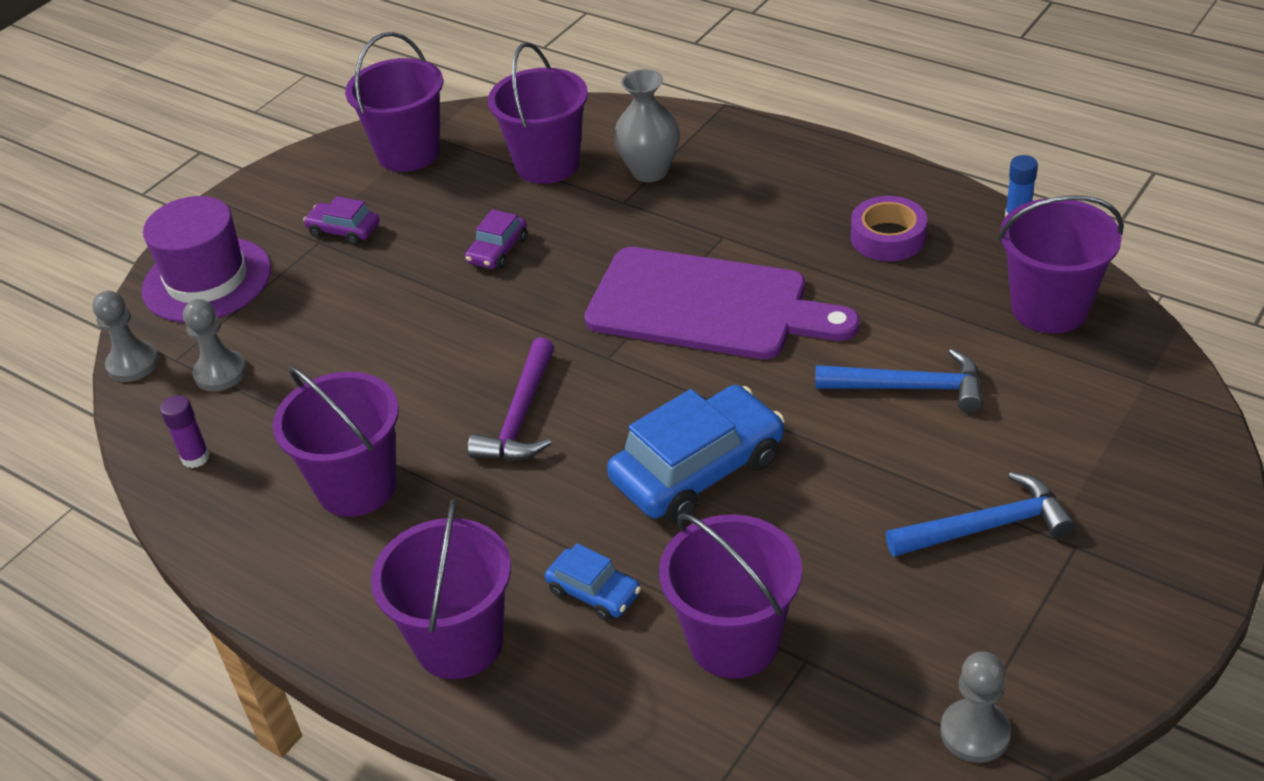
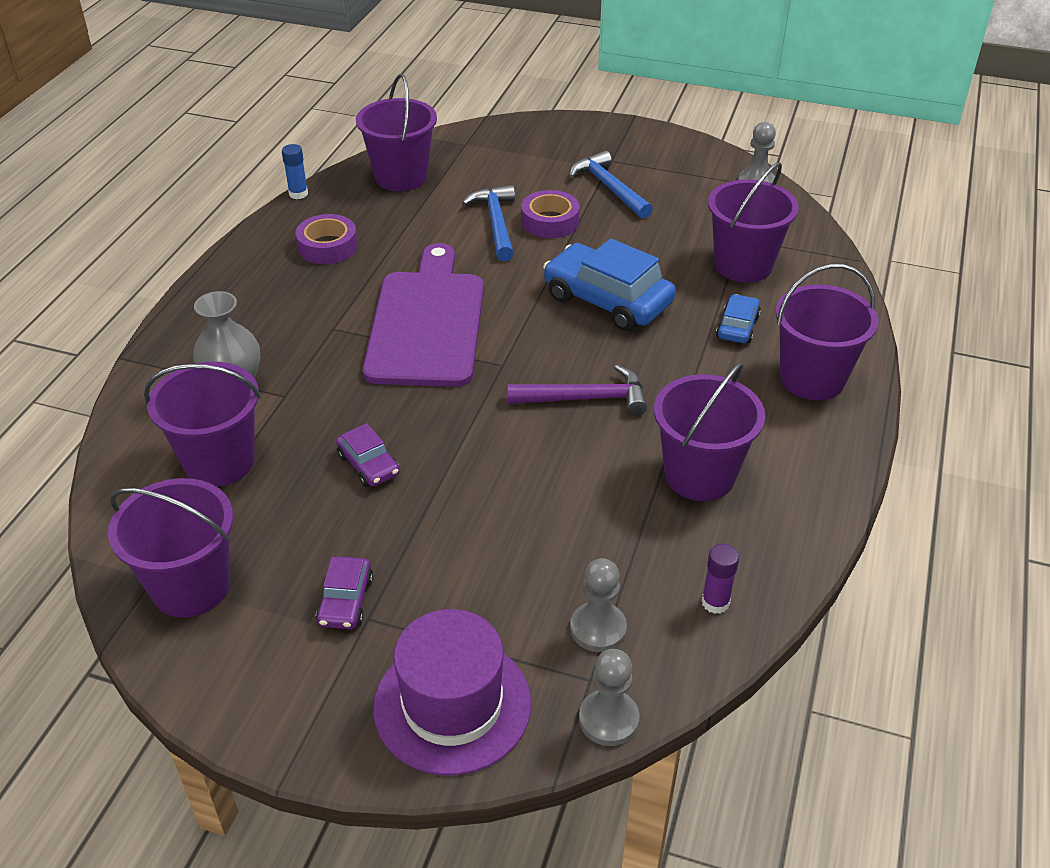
camera: 110 degrees left, 0 degrees up
(497, 250) = (368, 465): purple car -> purple car turned 45 degrees clockwise
(903, 443) = (550, 221): none -> purple tape

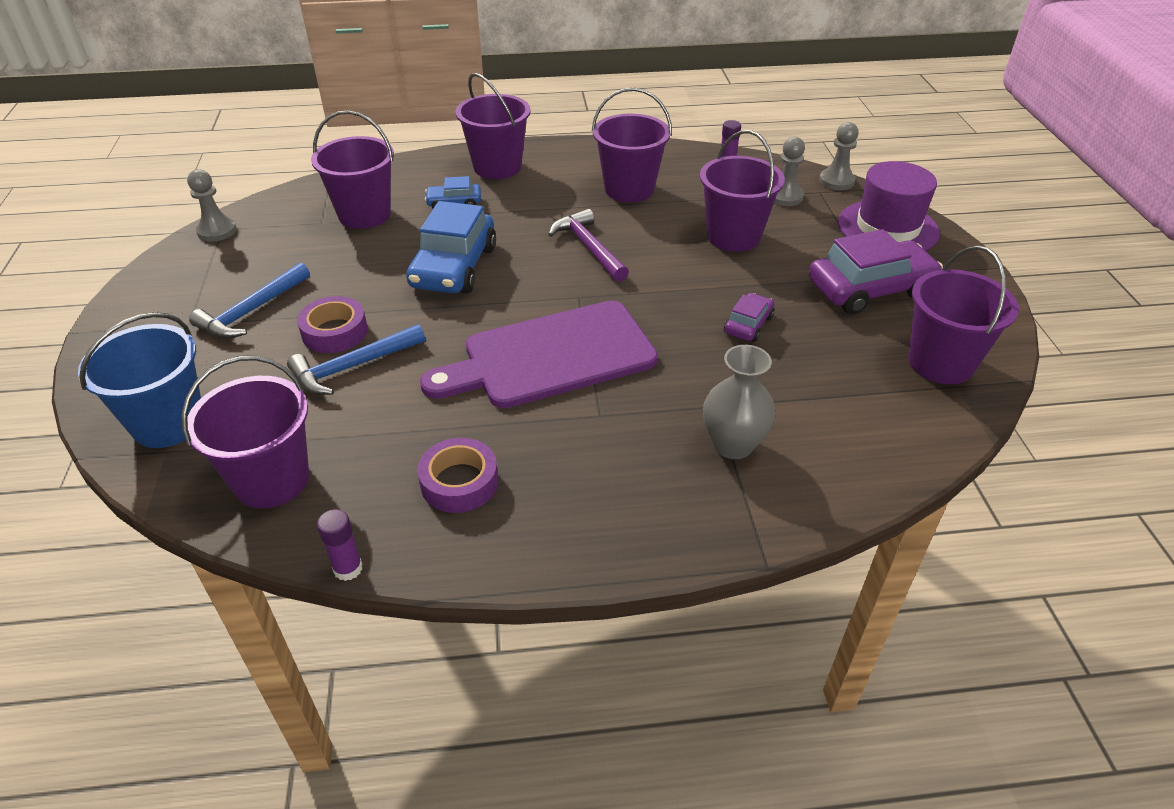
camera: 115 degrees left, 0 degrees up
(219, 461) = (823, 408): purple bucket -> purple bucket (733, 236)
(298, 194) = (348, 568): blue glue stick -> purple glue stick
(345, 601) = (870, 289): purple car -> purple car, size x1.99
(494, 146) = (168, 423): none -> blue bucket

